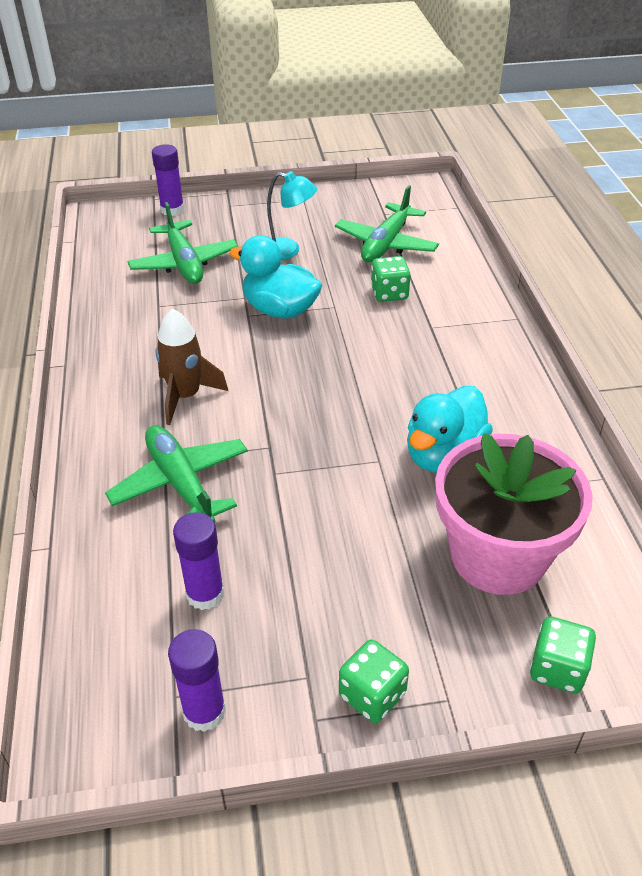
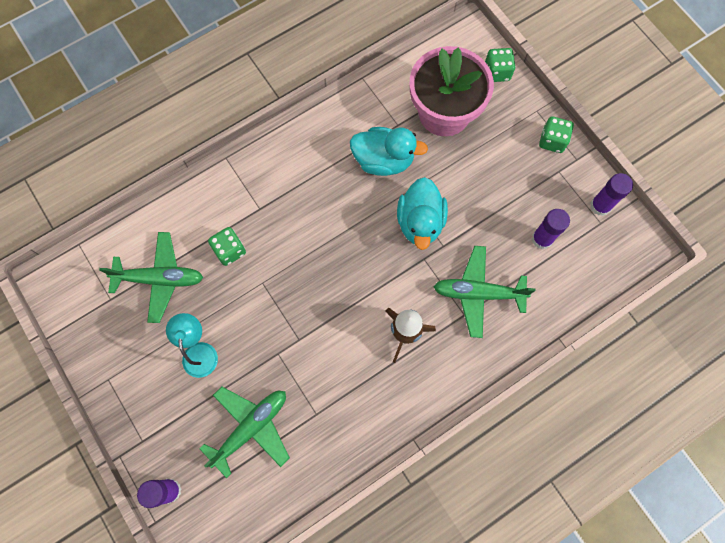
camera: 115 degrees left, 30 degrees up
(181, 484) = (478, 293): green plane -> green plane turned 60 degrees clockwise
(280, 310) = (283, 319): turquoise duck -> turquoise duck (420, 222)

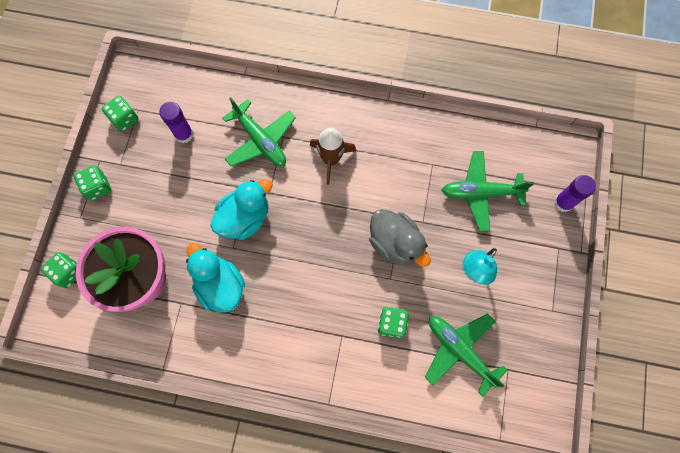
camera: 135 degrees left, 0 degrees up
(283, 314) = (395, 243): none -> grey duck
(600, 206) = (124, 119): purple glue stick -> green dice

